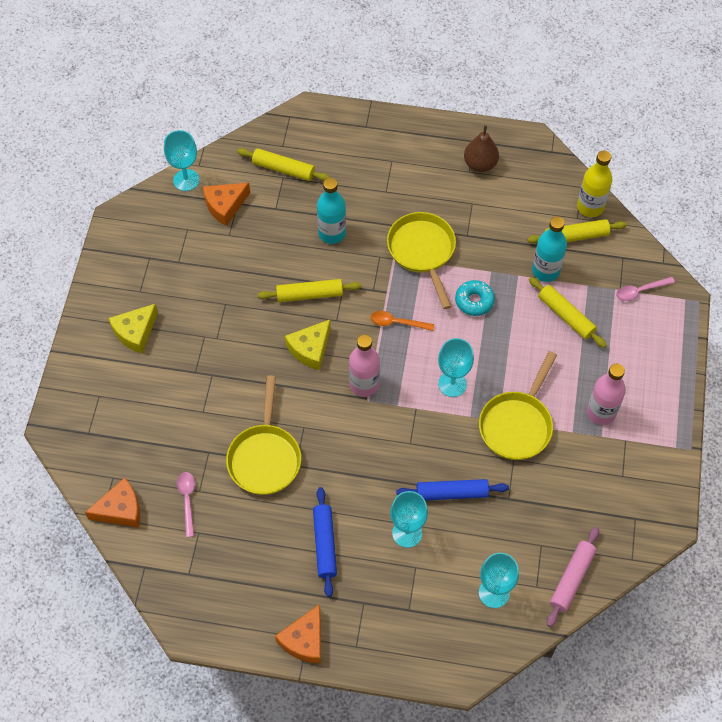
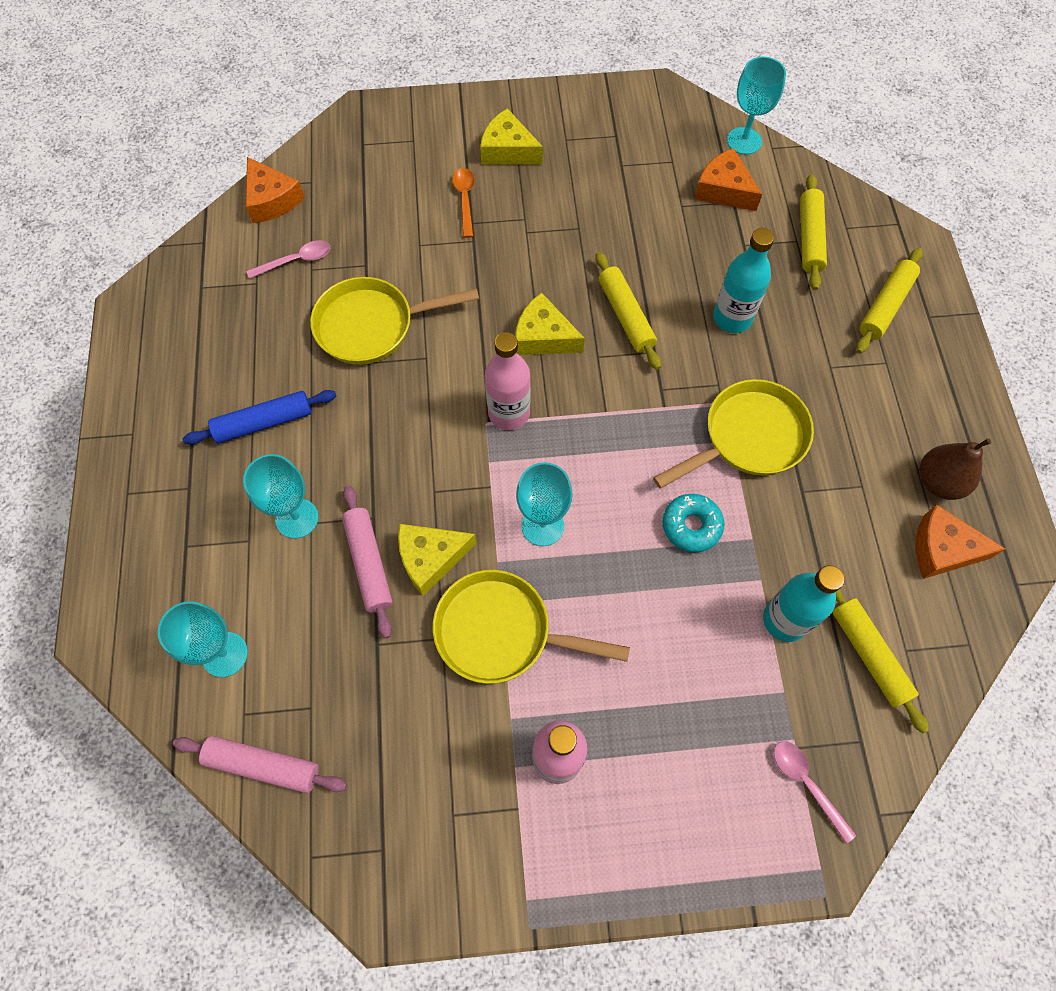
camera: 75 degrees right, 5 degrees up
(304, 640) = (129, 431): orange cheese -> orange cheese (942, 549)
(397, 323) = (619, 431): orange spoon -> orange spoon (465, 200)
(452, 493) = (369, 563): blue rolling pin -> pink rolling pin
(458, 455) = (430, 558): none -> yellow cheese
(566, 316) = (714, 668): yellow rolling pin -> yellow rolling pin (885, 306)
(590, 207) = (936, 667): yellow bottle -> none

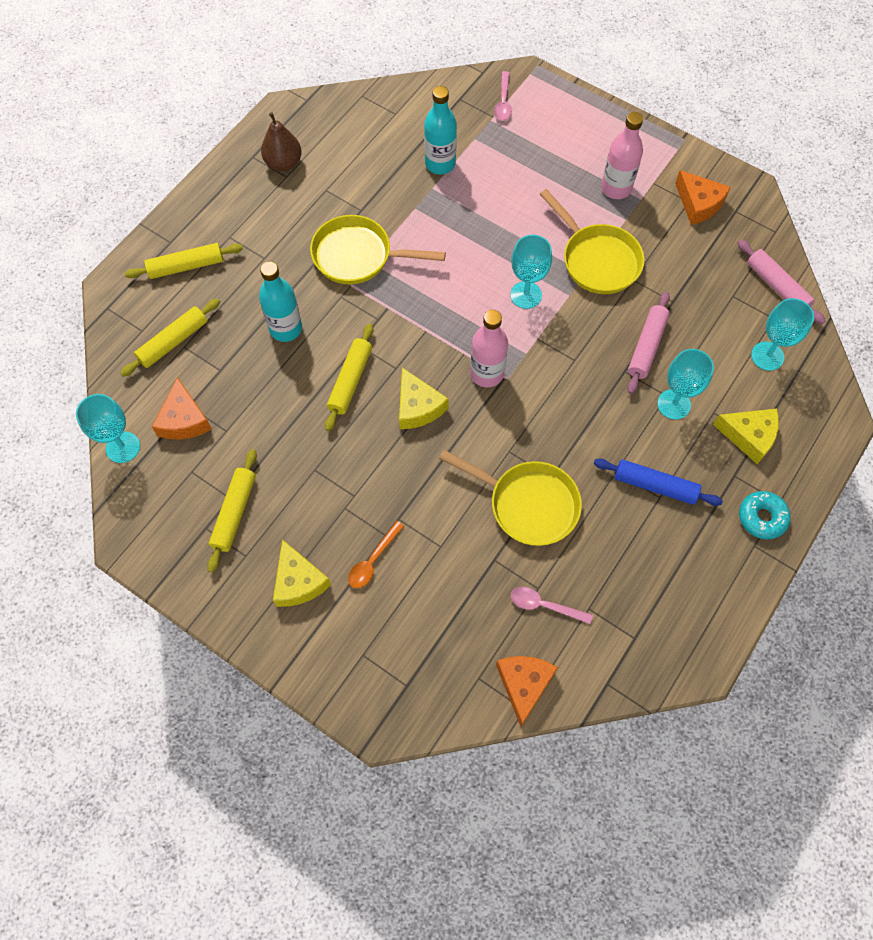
camera: 140 degrees left, 0 degrees up
(430, 558) = (607, 324): yellow cheese -> yellow cheese (749, 436)
(691, 526) = (441, 236): turquoise donut -> turquoise donut (762, 517)
(868, 655) = (415, 124): yellow rolling pin -> yellow rolling pin (234, 513)
(942, 549) = (323, 136): orange cheese -> orange cheese (698, 204)

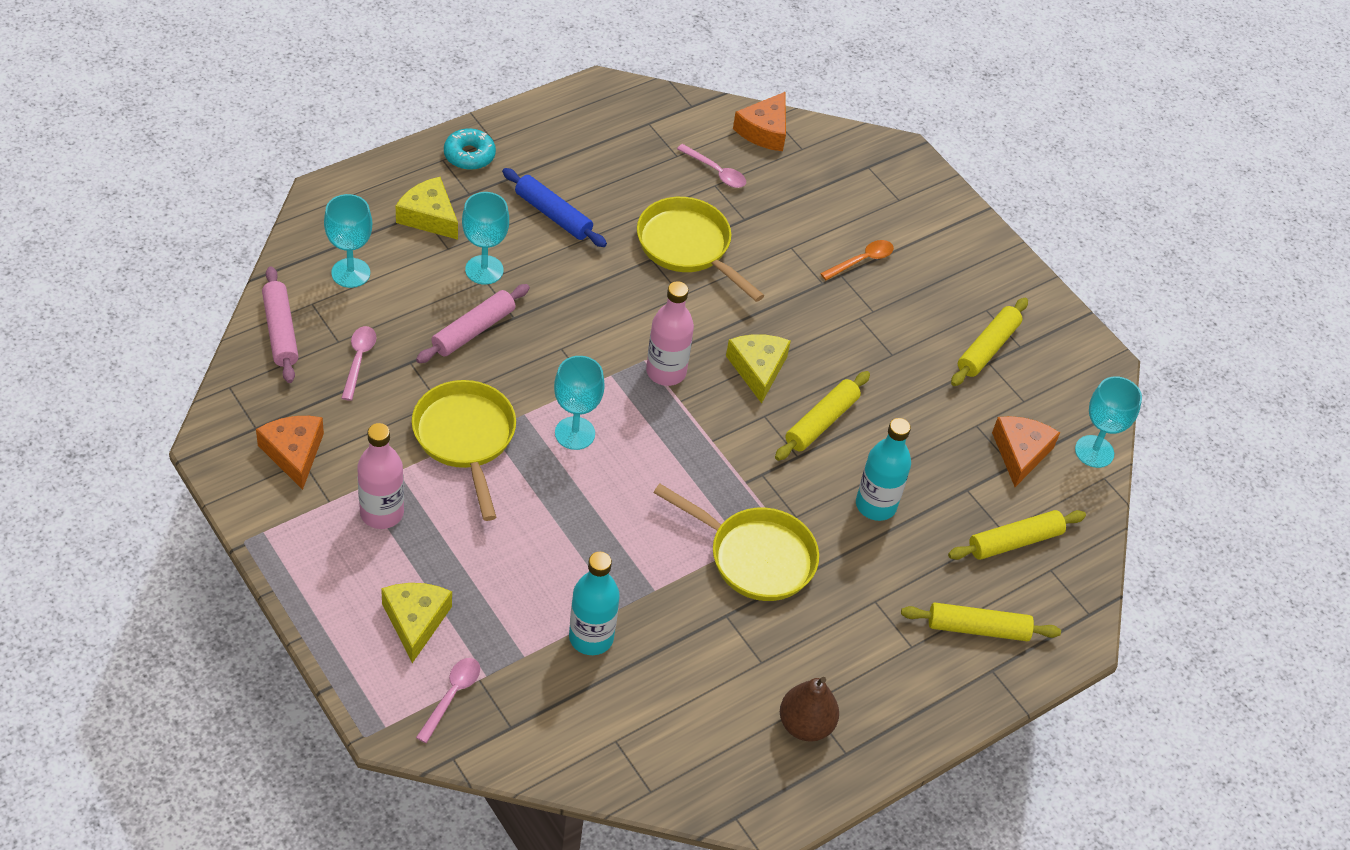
camera: 165 degrees left, 15 degrees down
(298, 581) = (940, 271): yellow cheese -> yellow cheese (415, 621)
(708, 287) = (359, 360): none -> pink spoon

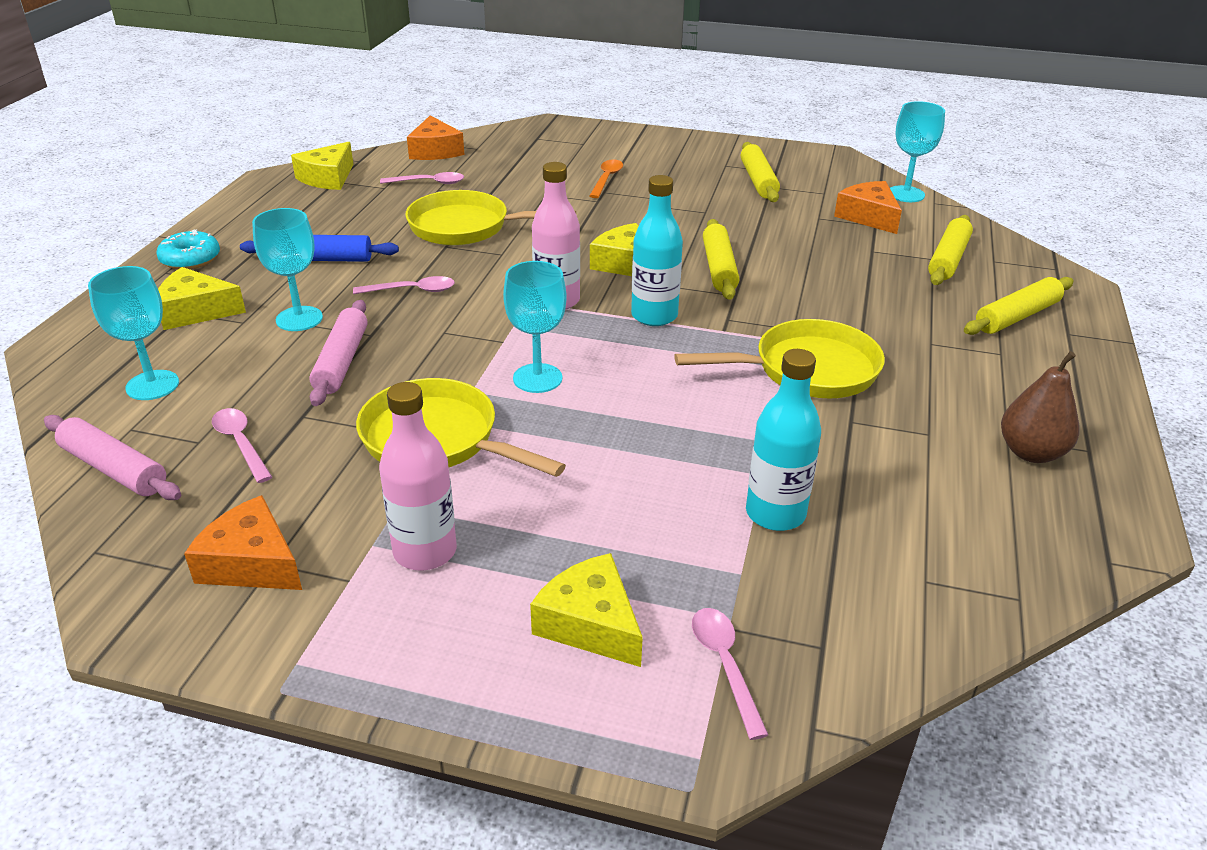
camera: 35 degrees left, 15 degrees down
(581, 292) = (412, 290): none -> pink spoon
(646, 115) = (327, 178): none -> yellow cheese
(875, 505) = (833, 291): turquoise bottle -> turquoise bottle (654, 316)

